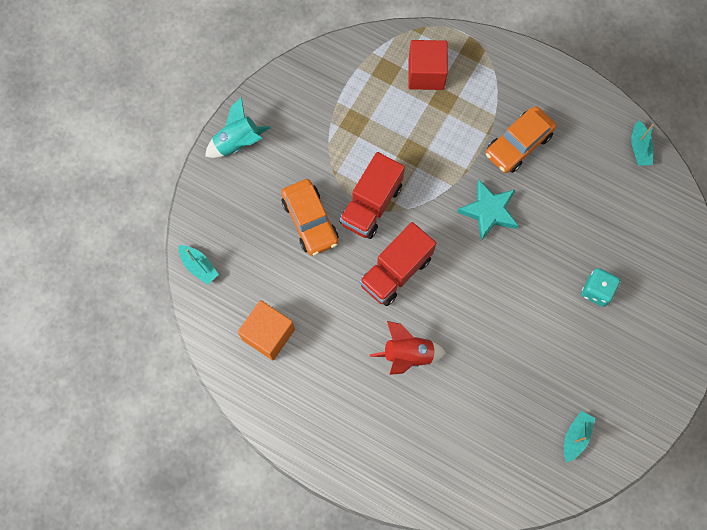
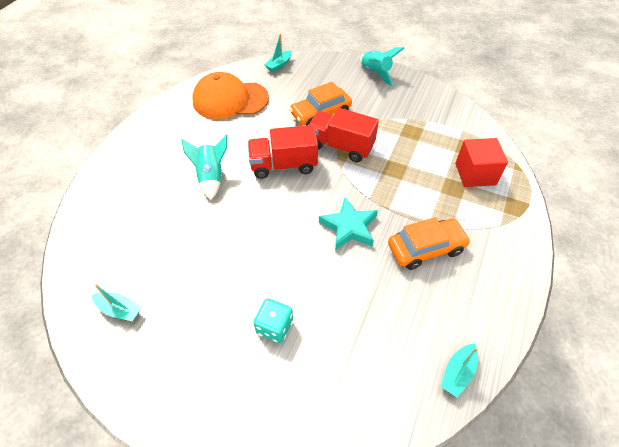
camera: 85 degrees right, 20 degrees down
(268, 334) = (230, 100): orange cube -> orange cap
(396, 271) = (283, 165): red truck -> red truck turned 45 degrees counterclockwise
(408, 354) = (211, 177): red rocket -> turquoise rocket
(518, 144) = (425, 248): orange car -> orange car turned 120 degrees clockwise
(639, 148) = (457, 373): turquoise boat -> turquoise boat turned 45 degrees counterclockwise

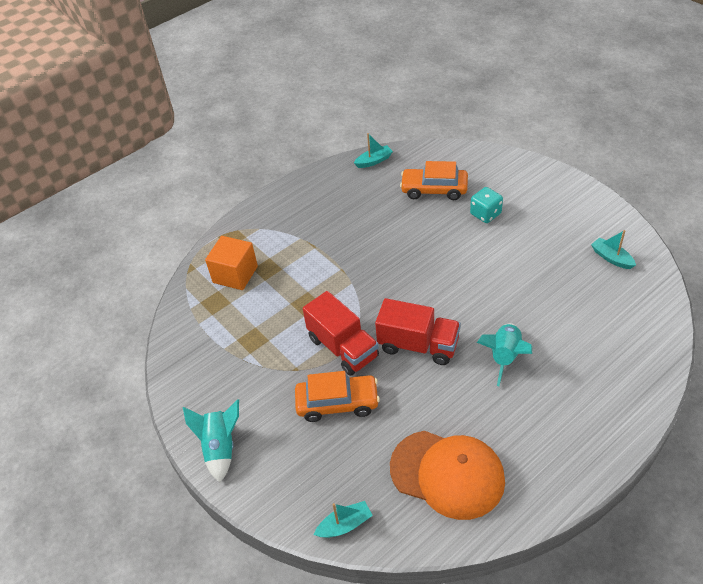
camera: 150 degrees left, 5 degrees down
(349, 227) = (387, 264): turquoise star -> none
(425, 248) = (335, 230): orange car -> orange car (434, 189)
(475, 174) = (235, 274): red cube -> orange cube

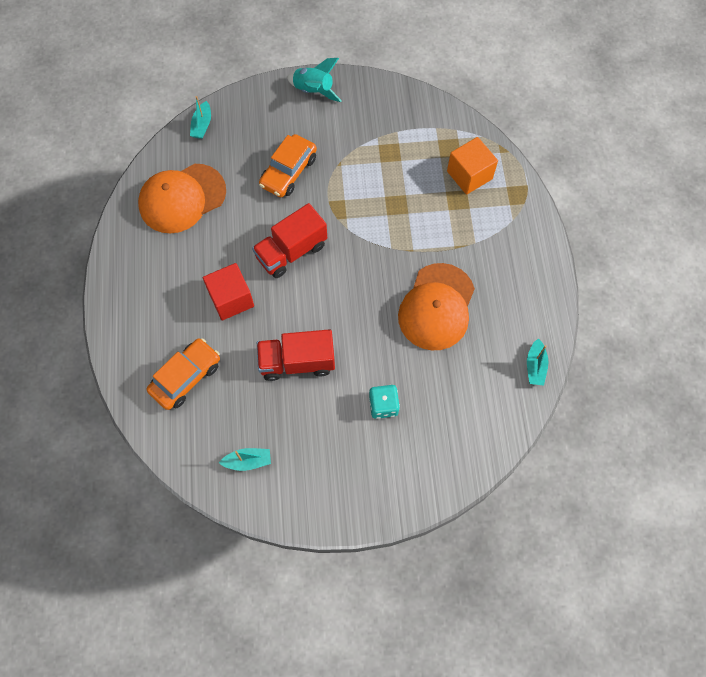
camera: 120 degrees right, 20 degrees up
(343, 347) = (332, 203): red truck -> red truck (297, 362)
(378, 229) = (436, 307): none -> orange cap
(434, 189) = (451, 388): orange car -> orange car (186, 377)
(505, 357) = (231, 299): turquoise rocket -> red cube

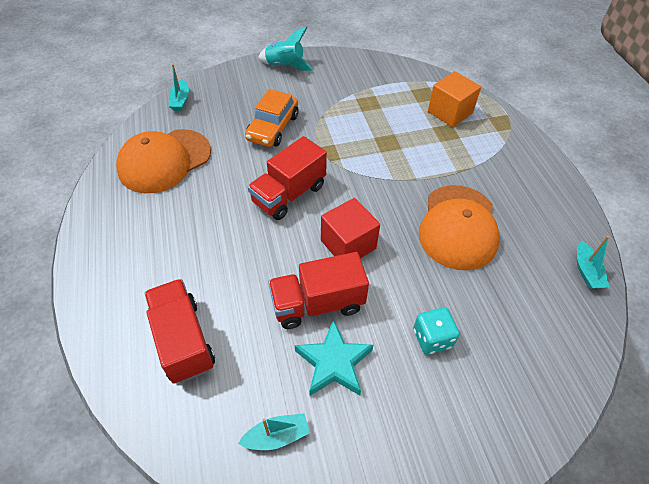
camera: 10 degrees left, 15 degrees down
(186, 377) = (183, 340): orange car -> red truck
(231, 299) = (229, 247): red cube -> red cube (348, 244)
(300, 413) = (333, 362): none -> turquoise star

